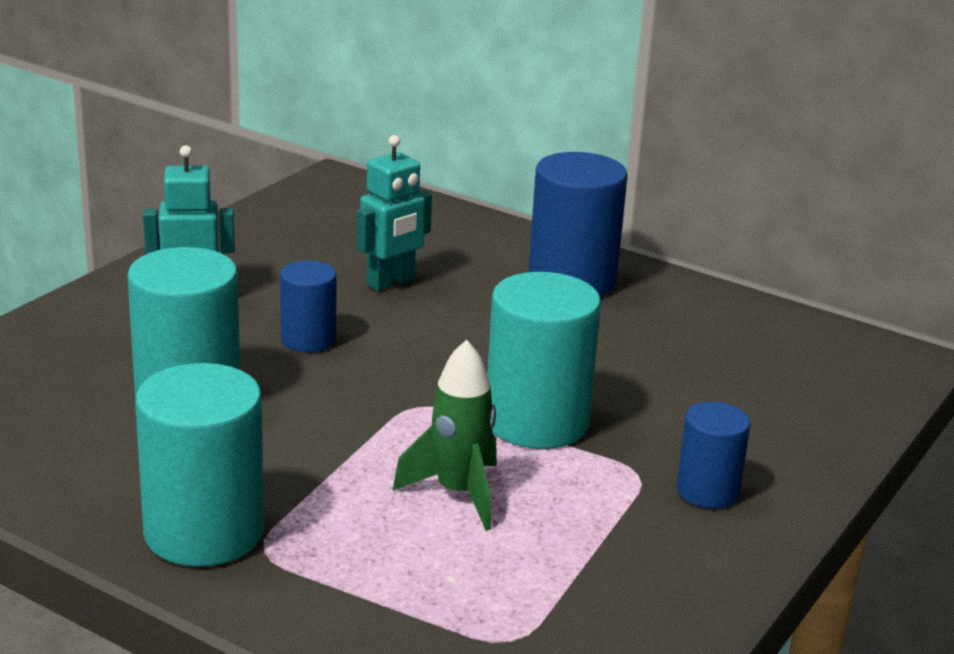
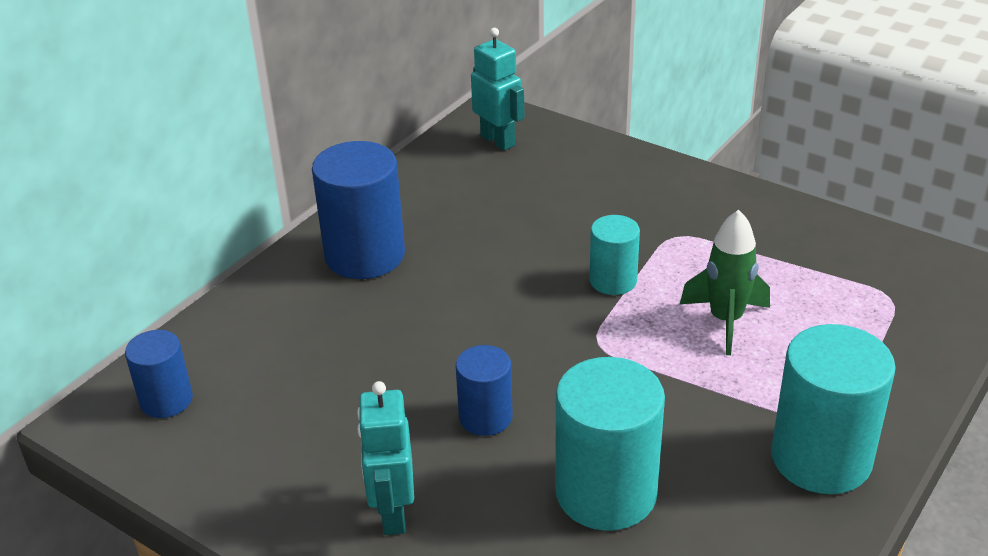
camera: 85 degrees left, 10 degrees up
(391, 282) = (364, 366): turquoise robot -> turquoise robot (498, 141)
(536, 422) = (613, 281): turquoise cylinder -> turquoise cylinder, size x0.57
(707, 491) = (691, 208): blue cylinder -> blue cylinder (166, 400)

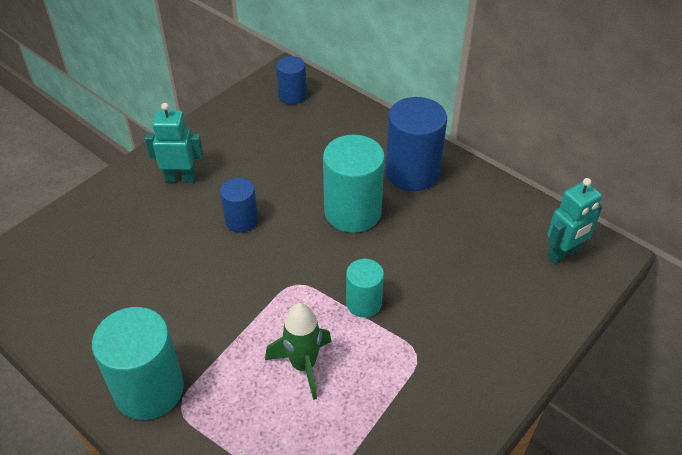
camera: 95 degrees right, 10 degrees up
(606, 493) = (162, 269): turquoise cylinder -> turquoise cylinder (352, 212)

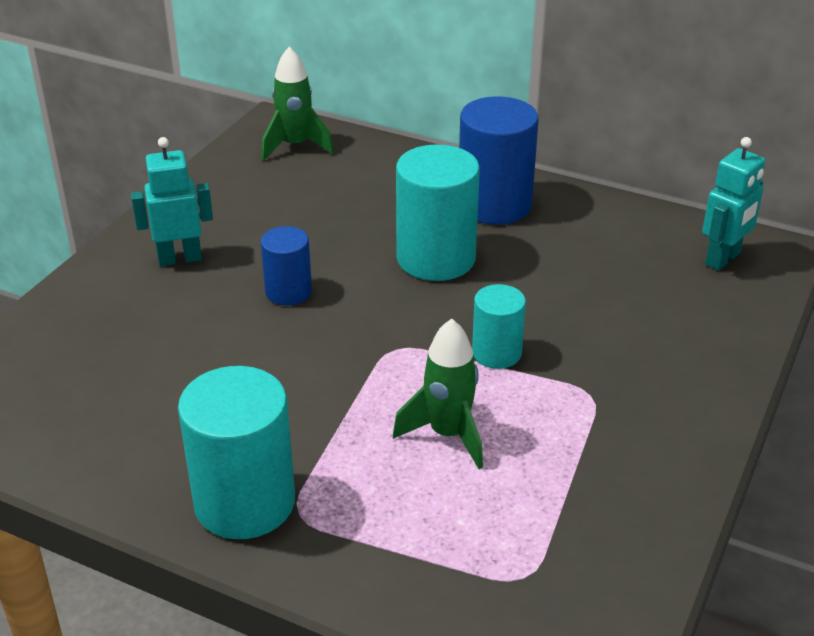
camera: 15 degrees left, 10 degrees down
(292, 96) = (295, 146): blue cylinder -> green rocket

